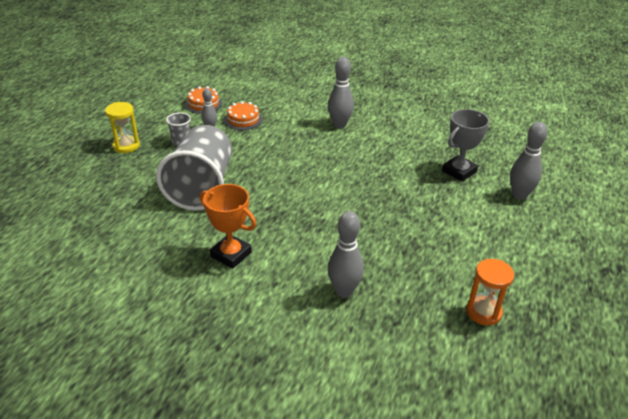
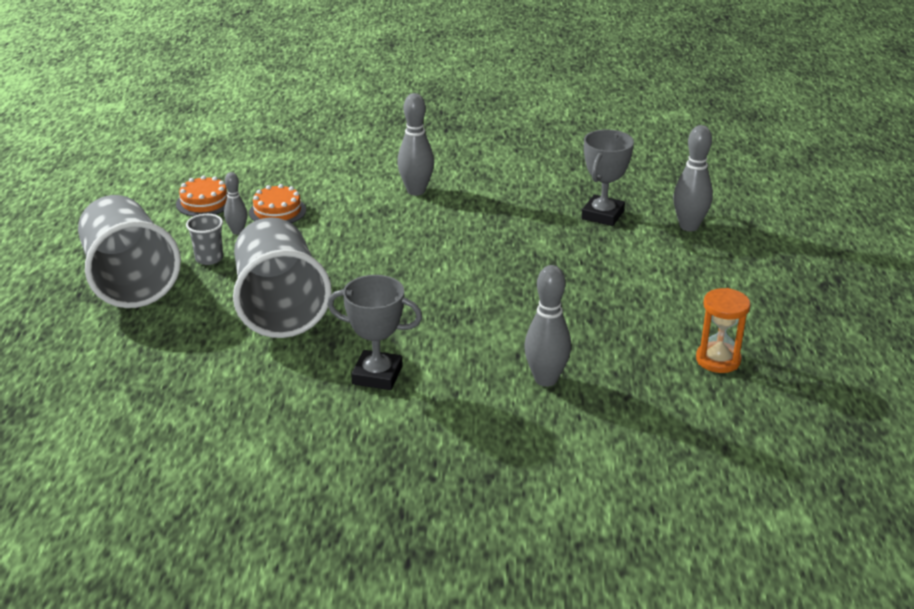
camera: 20 degrees left, 5 degrees down
(126, 146) = (130, 280): yellow hourglass -> grey cup
(231, 254) = (377, 375): orange trophy -> grey trophy

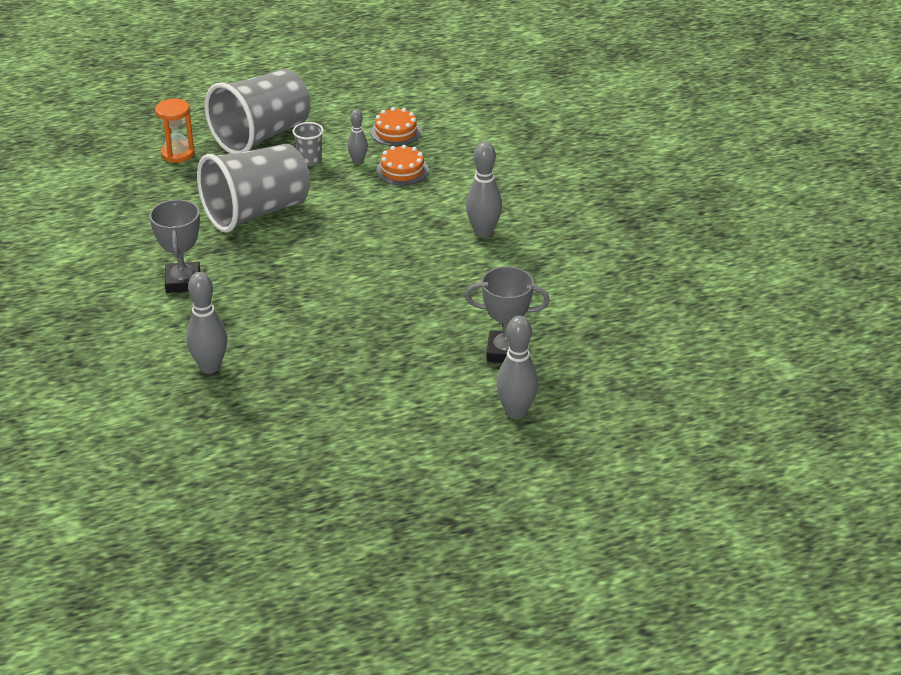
camera: 70 degrees right, 5 degrees up
(718, 360) = (279, 461): orange hourglass -> orange hourglass (178, 154)

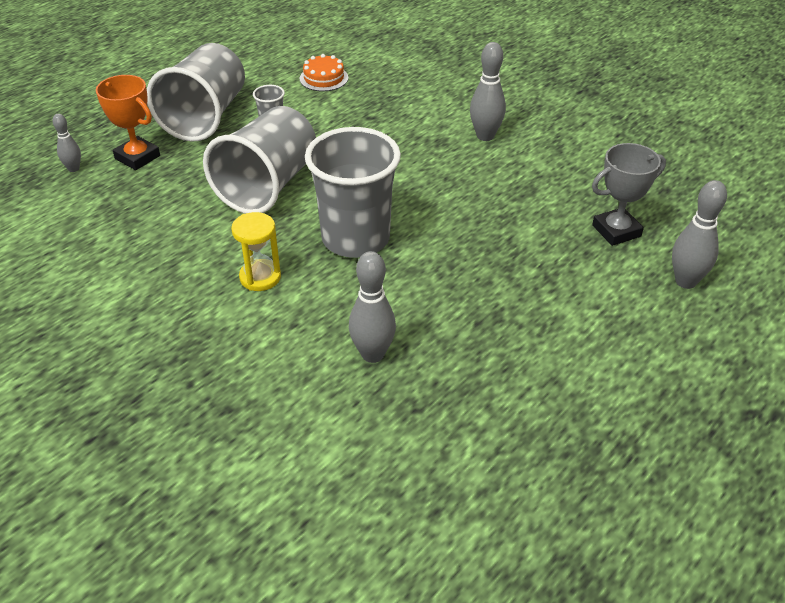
camera: 30 degrees left, 5 degrees up
(178, 154) = (137, 157): orange hourglass -> orange trophy
(183, 282) = (260, 277): grey trophy -> yellow hourglass
(283, 279) = (355, 238): none -> grey cup
(358, 161) = (316, 111): grey bowling pin -> grey bowling pin (74, 169)
(402, 170) = (362, 107): orange cake -> none

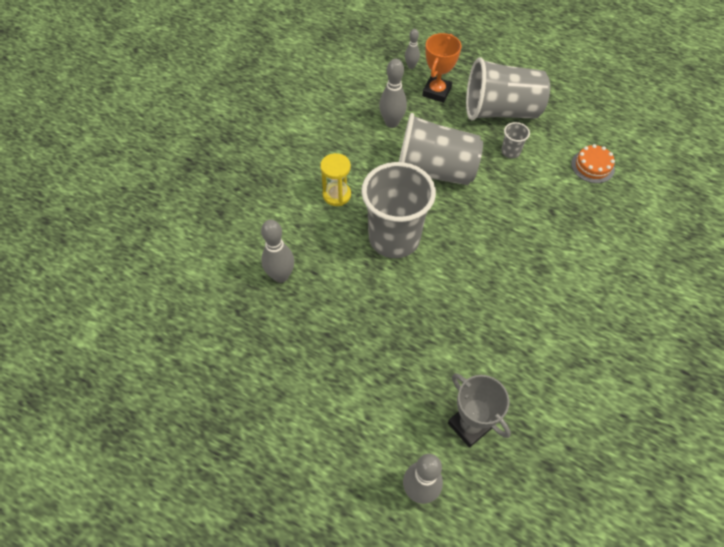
camera: 75 degrees right, 15 degrees up
(485, 136) = (565, 300): grey bowling pin -> grey bowling pin (391, 123)

